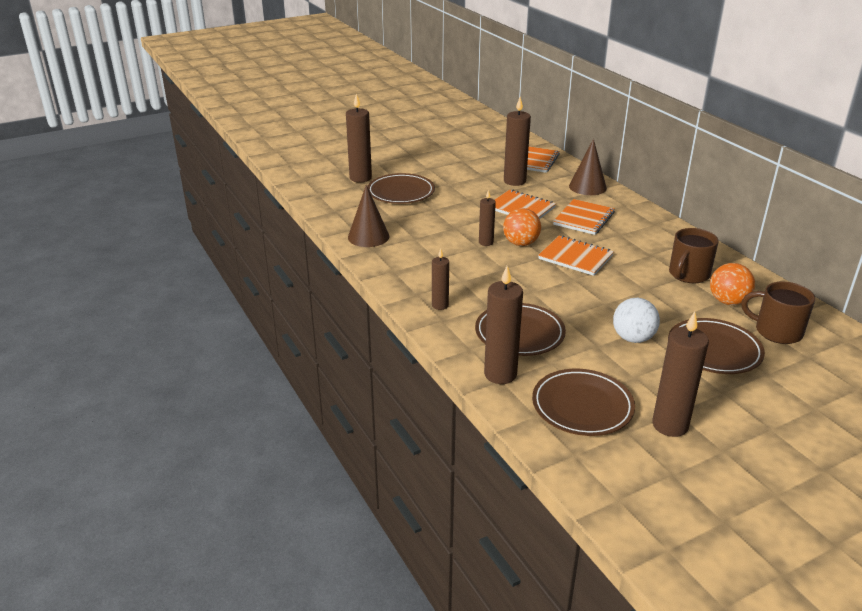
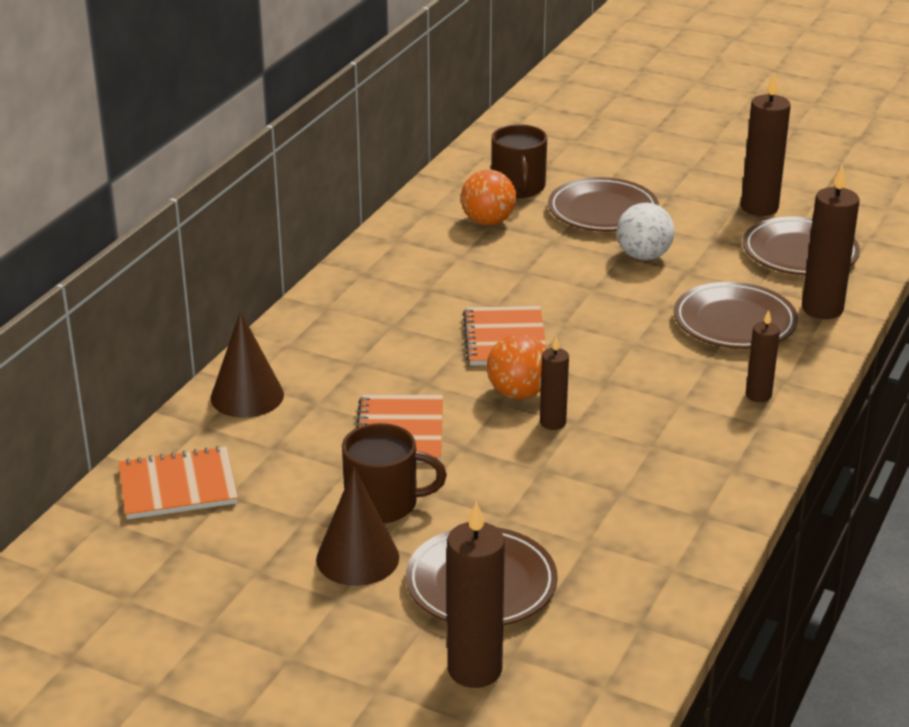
camera: 125 degrees left, 0 degrees up
(368, 236) = (675, 540): brown cone -> brown cone (357, 558)
(514, 181) = (297, 475): brown candle -> none
(583, 218) = (375, 366): orange notebook -> none
(688, 274) = (452, 255): brown mug -> brown mug (384, 503)

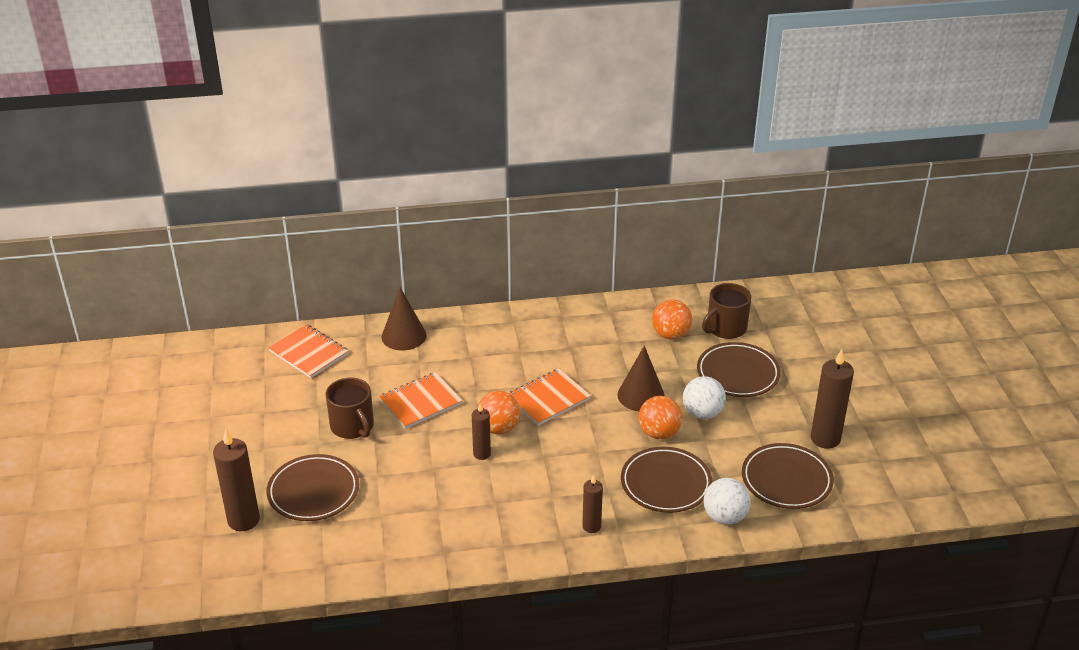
camera: 55 degrees right, 5 degrees up
(357, 558) = (300, 439): brown cone -> brown cone (641, 395)
(647, 294) = (659, 433): none -> orange ball
(822, 309) = (724, 517): brown candle -> white ball

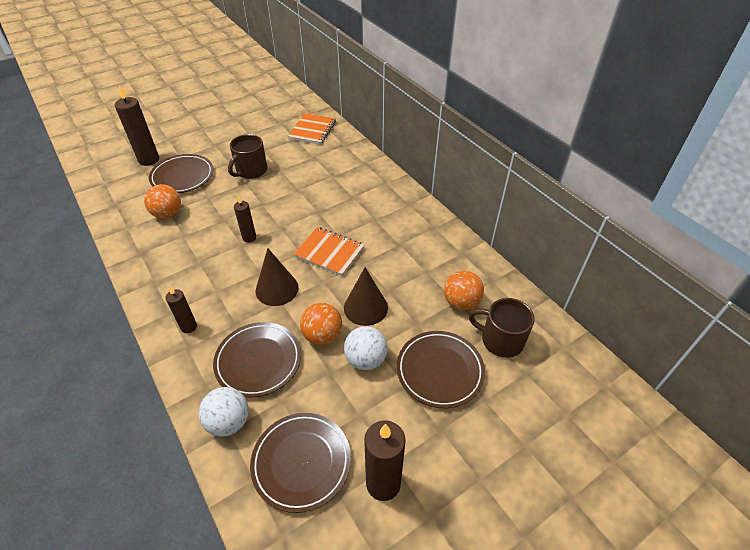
camera: 65 degrees right, 10 degrees up
(404, 336) = (355, 160): brown cone -> brown cone (277, 289)
(420, 402) = (290, 191): orange notebook -> none
(498, 428) = (281, 237): orange ball -> orange ball (167, 214)

